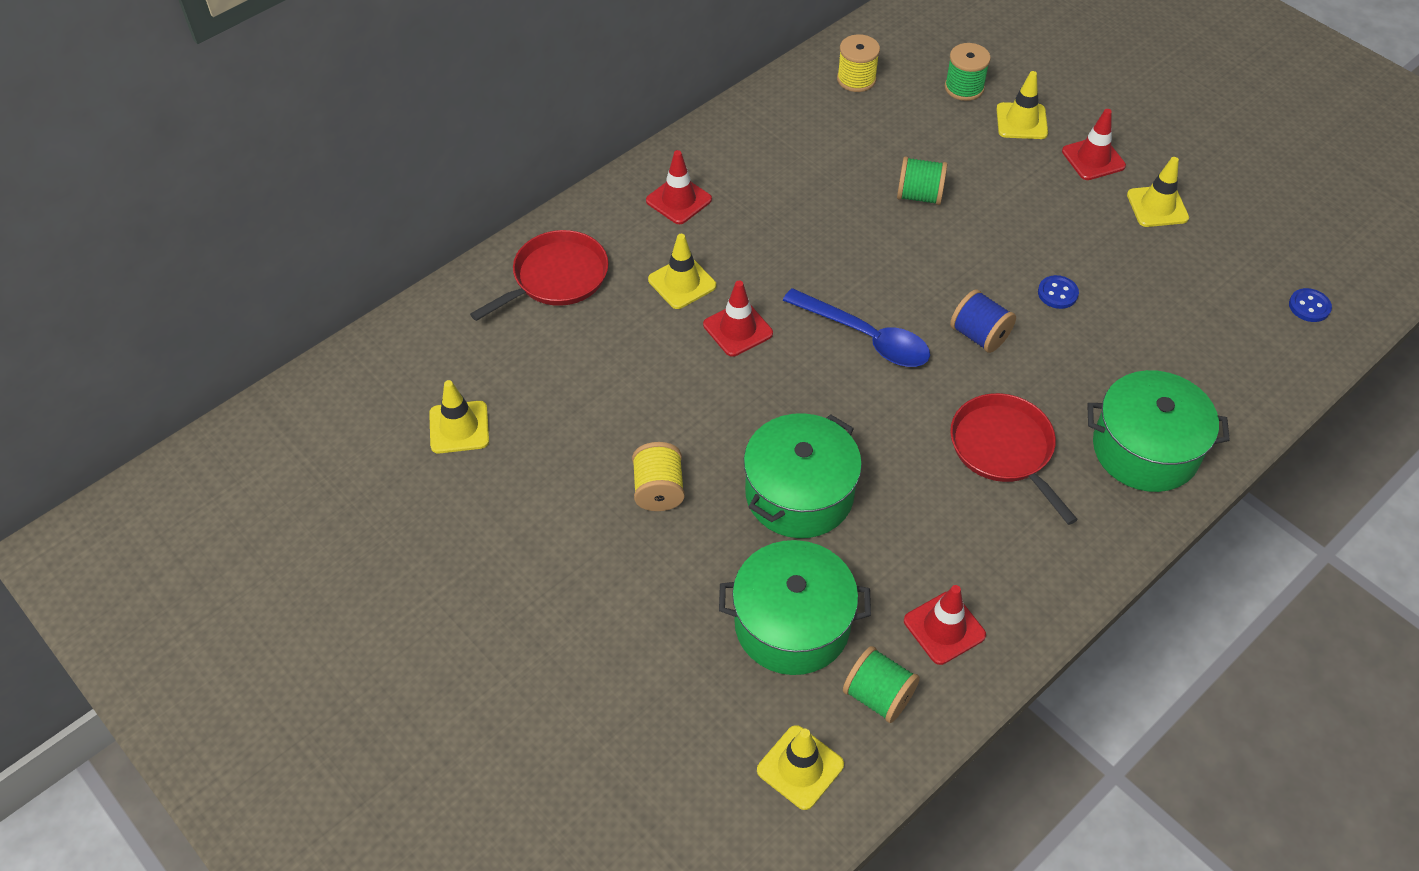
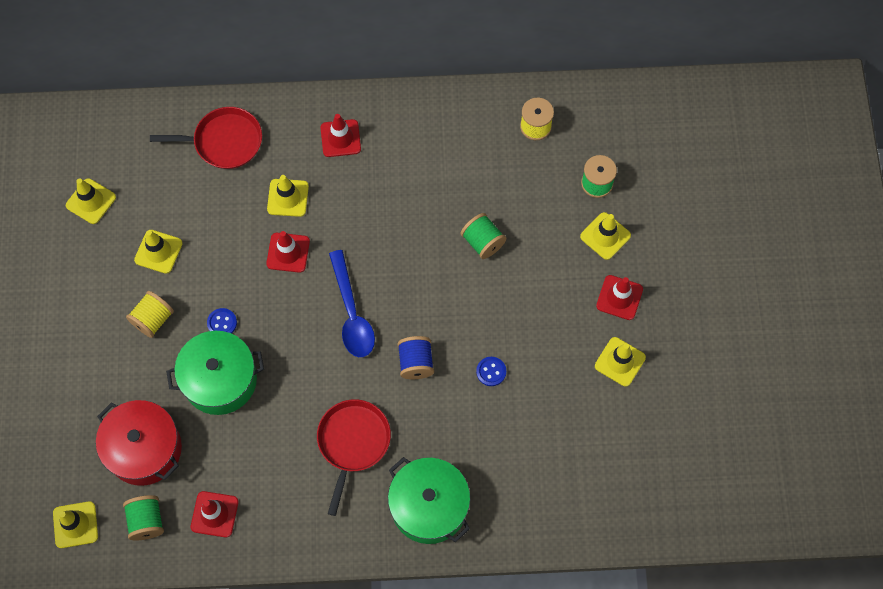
camera: 40 degrees right, 15 degrees up
(593, 422) = (158, 251): none -> yellow traffic cone
(792, 624) = (144, 449): green pot -> red pot
(1309, 306) = (632, 500): blue button -> blue button (222, 323)

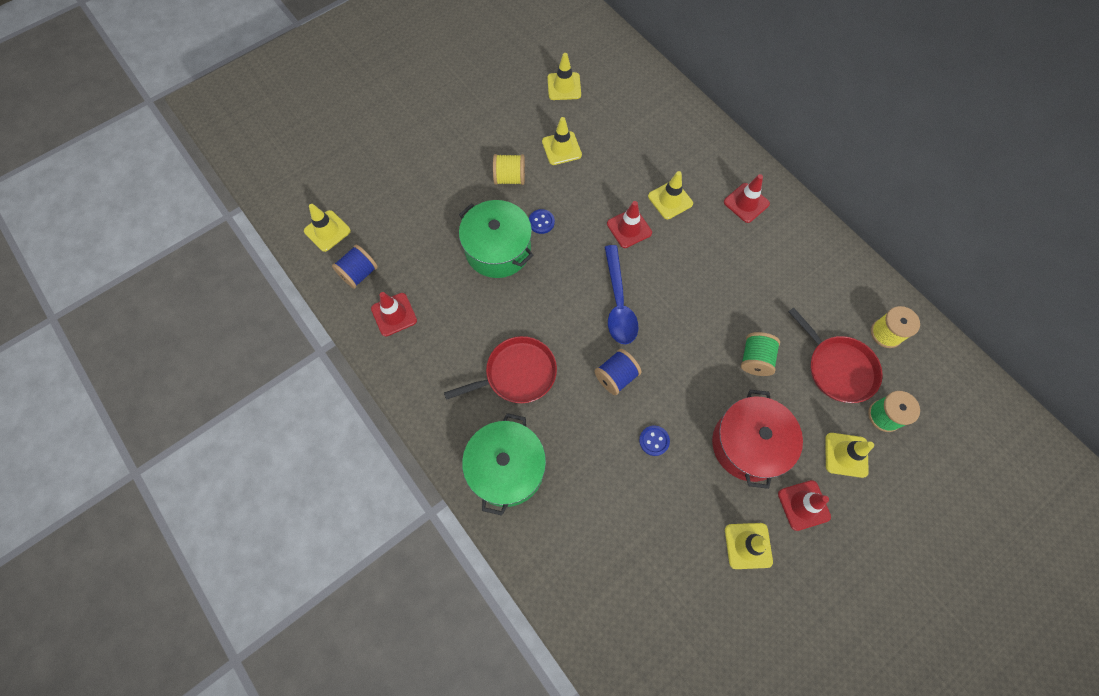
camera: 55 degrees right, 0 degrees up
(144, 449) = (411, 236): red pot -> red pot (748, 444)
(147, 521) = (359, 273): green spool -> blue spool
(224, 141) = (676, 133): red pan -> red pan (838, 368)
(351, 313) = (618, 303): blue spoon -> blue spoon turned 45 degrees counterclockwise

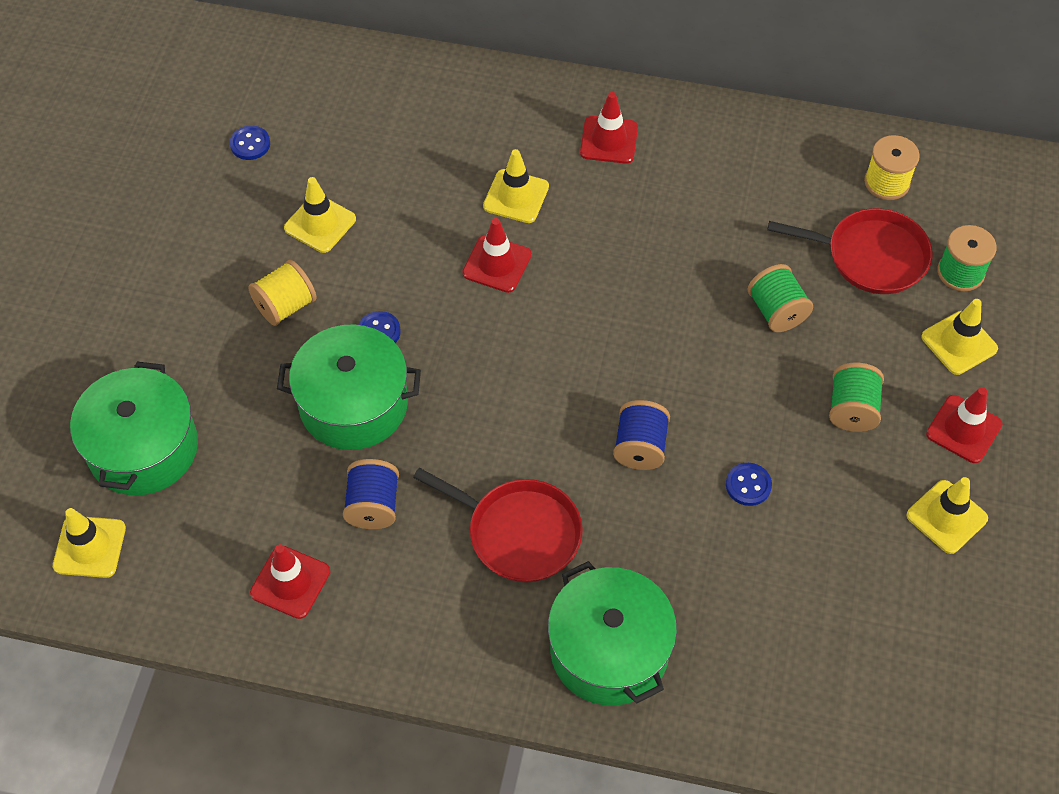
camera: 40 degrees left, 10 degrees down
(359, 273) = (191, 567): blue spool -> blue spool (373, 506)
(389, 201) = (143, 448): none -> green pot
(517, 374) = (519, 533): red pan -> red pan turned 90 degrees clockwise
(564, 86) = (250, 144): yellow traffic cone -> blue button
(618, 303) = (565, 360): blue spoon -> none
(748, 444) = (852, 409): red pot -> green spool

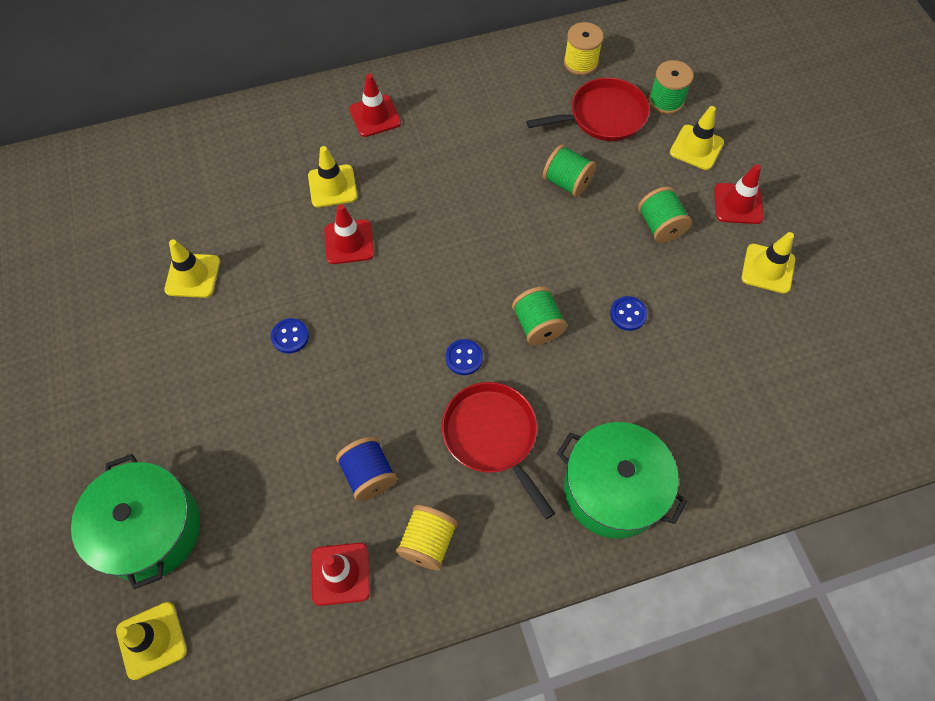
camera: 30 degrees left, 5 degrees up
(250, 144) = (98, 240): blue button -> blue button (464, 358)
(285, 306) = (203, 353): yellow spool -> yellow spool (428, 542)
(353, 404) = (304, 402): green pot -> none
(519, 533) = (492, 436): red pan -> red pan turned 120 degrees counterclockwise
(640, 447) = (537, 325): blue spool -> green spool

